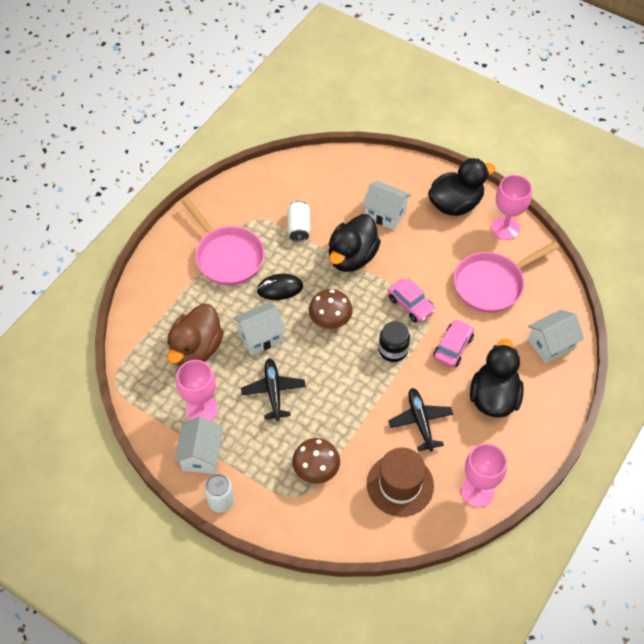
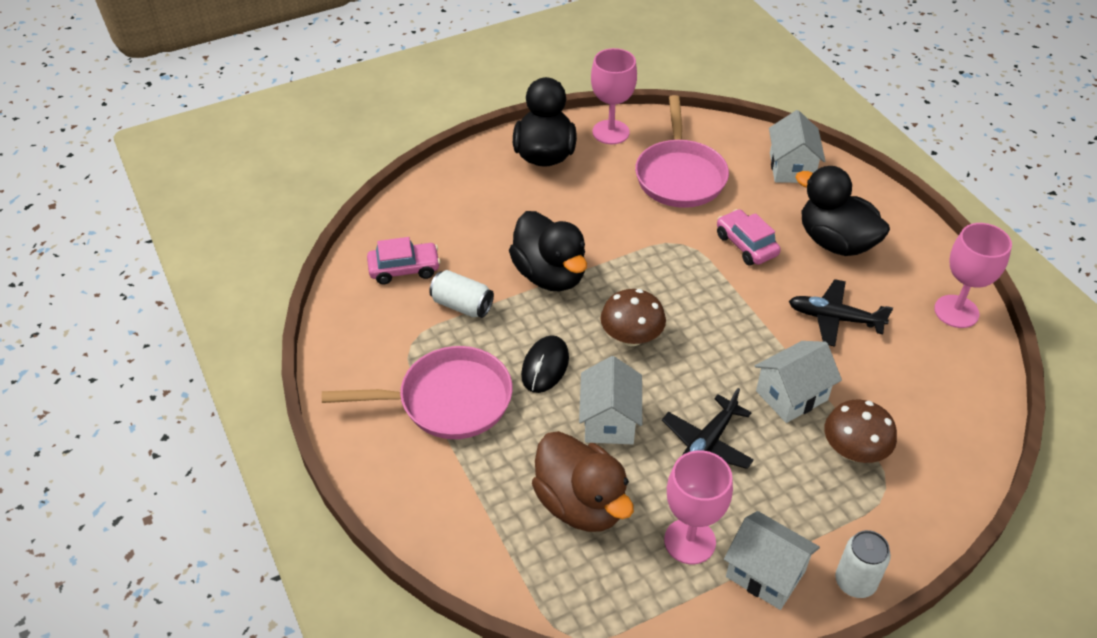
camera: 60 degrees left, 10 degrees down
(273, 391) = (707, 444): black plane -> black plane turned 75 degrees counterclockwise
(385, 214) = (508, 217): white house -> white house (791, 395)
(393, 350) = (716, 298): black jar -> none
(400, 485) = (916, 376): brown hat -> none
(411, 305) = (661, 254): pink car -> pink car (404, 269)

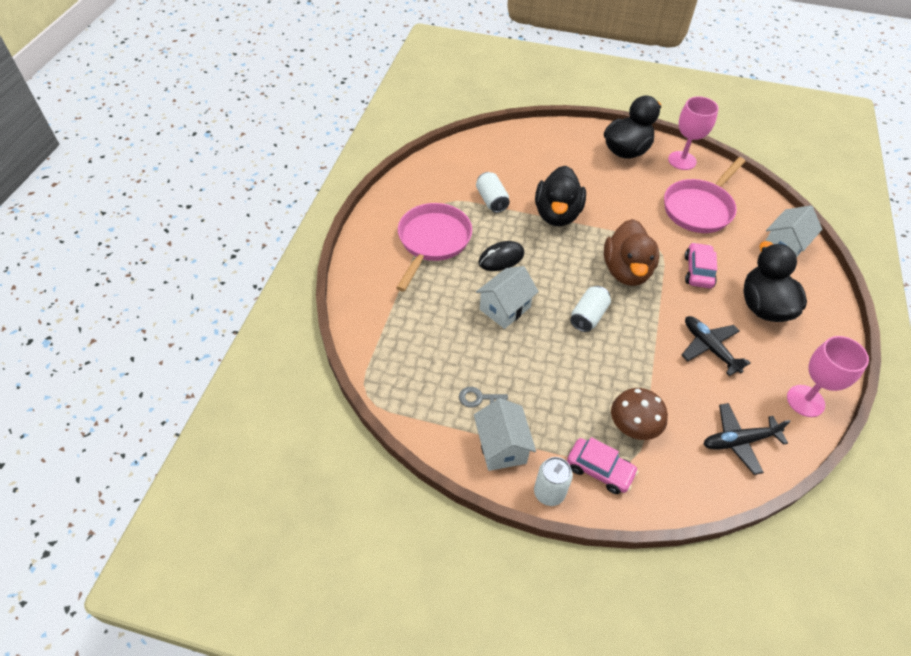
camera: 40 degrees right, 5 degrees up
(404, 269) = (482, 164): pink car -> pink car (599, 470)
(448, 400) = (432, 241): pink pan -> pink pan turned 105 degrees counterclockwise
(581, 504) = (442, 337): brown duck -> brown duck (626, 271)
(631, 337) = (567, 275): brown mushroom -> none
(689, 541) = (479, 398): pink goblet -> grey key
(698, 367) = (588, 316): none -> white can
(707, 444) = (546, 358): black plane -> black plane (739, 441)
(791, 395) = (629, 369): white house -> none

